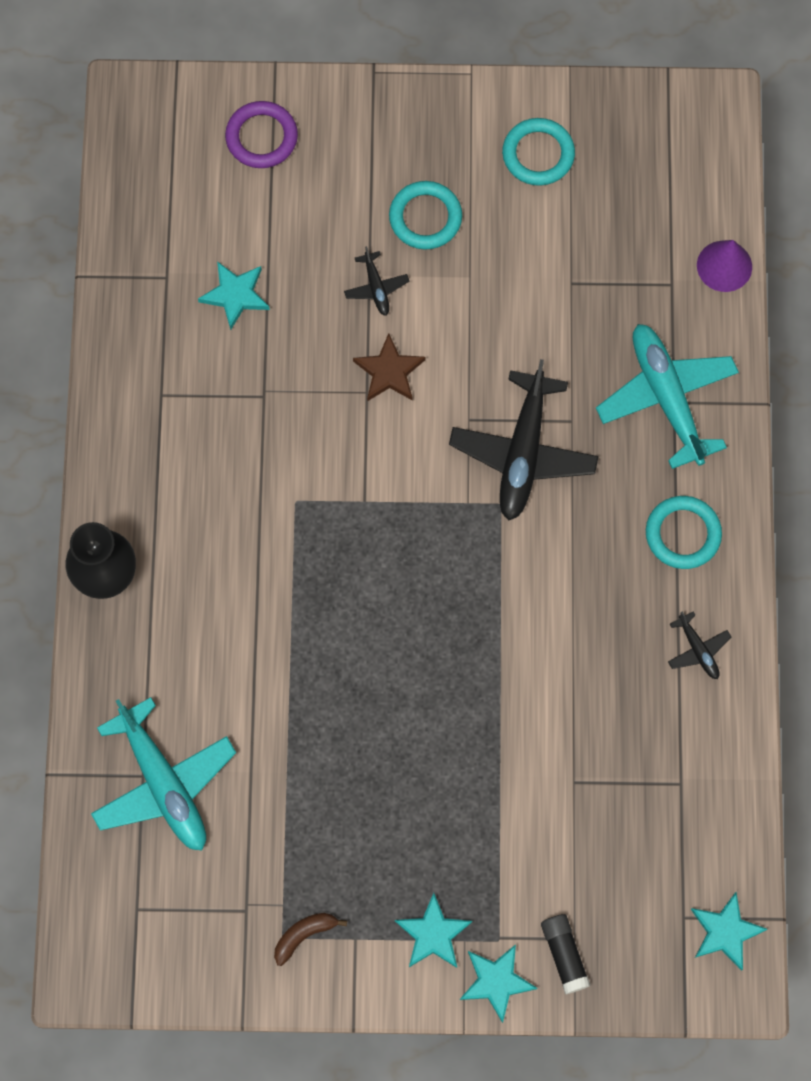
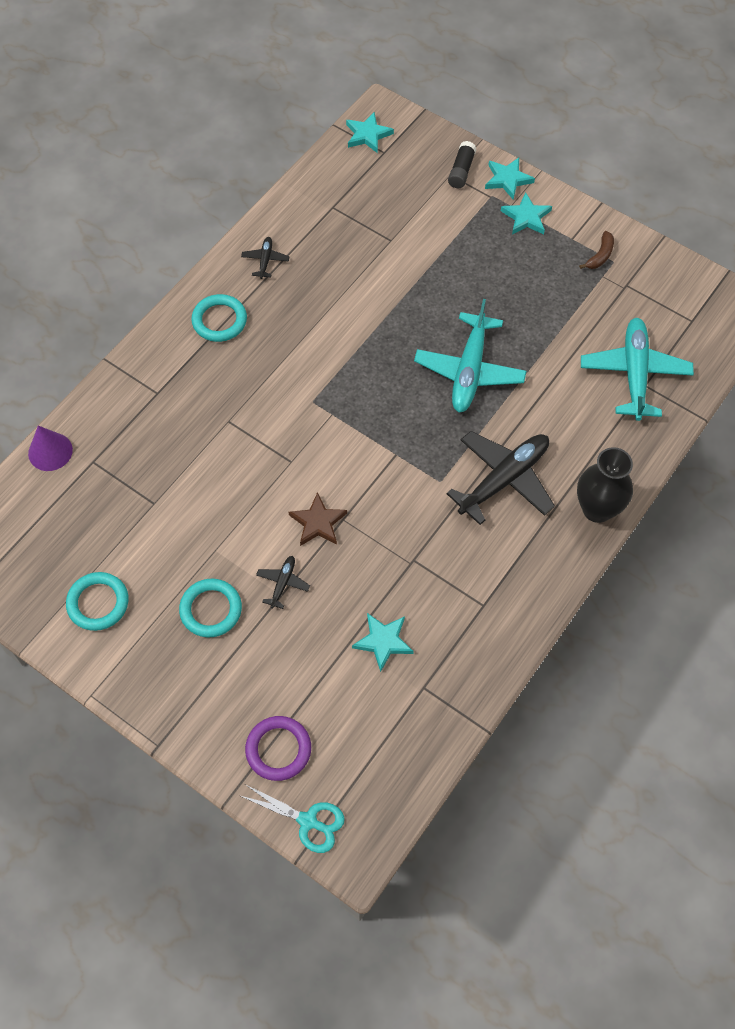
camera: 145 degrees left, 10 degrees down
(190, 97) = (307, 821): none -> turquoise scissors
(304, 935) = (600, 255): brown banana -> brown banana turned 60 degrees counterclockwise
(523, 453) = (274, 421): black plane -> black plane (504, 479)
(666, 397) = (159, 398): turquoise plane -> turquoise plane (469, 371)

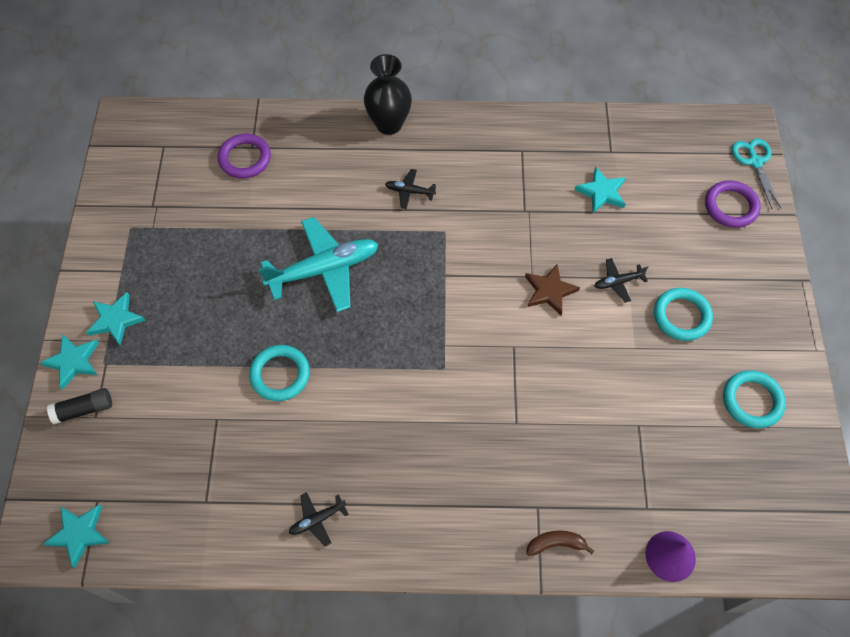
camera: 125 degrees left, 0 degrees up
(219, 320) = (419, 510): turquoise ring -> turquoise ring (280, 374)
(504, 479) = (409, 191): black plane -> black plane, size x0.45
(600, 255) = (129, 240): brown banana -> brown banana (556, 544)
(634, 373) = (245, 158): turquoise plane -> purple ring

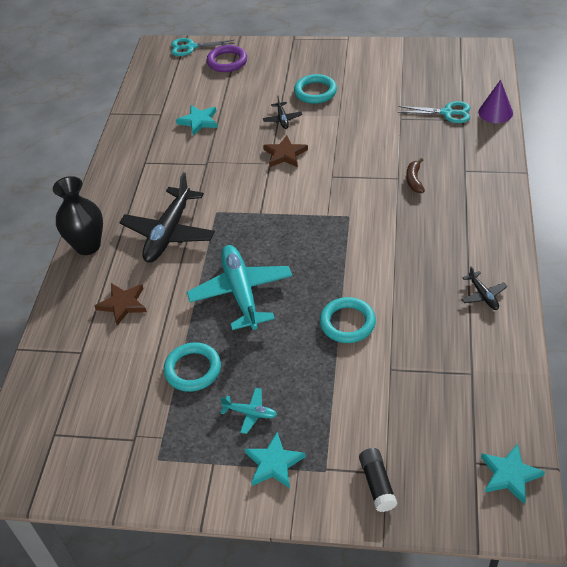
camera: 80 degrees left, 15 degrees down
(73, 362) = (320, 500): turquoise star -> none
(172, 295) = (250, 413): none -> turquoise plane
(245, 158) = (94, 357): purple ring -> none
(310, 169) = (123, 304): none -> brown star
(409, 191) = (169, 233): black plane -> black plane, size x2.21
(556, 544) = (491, 163): brown banana -> brown banana (414, 180)
(659, 487) = (447, 113): none -> turquoise scissors
(752, 401) = (383, 68): turquoise ring -> turquoise ring (193, 369)

